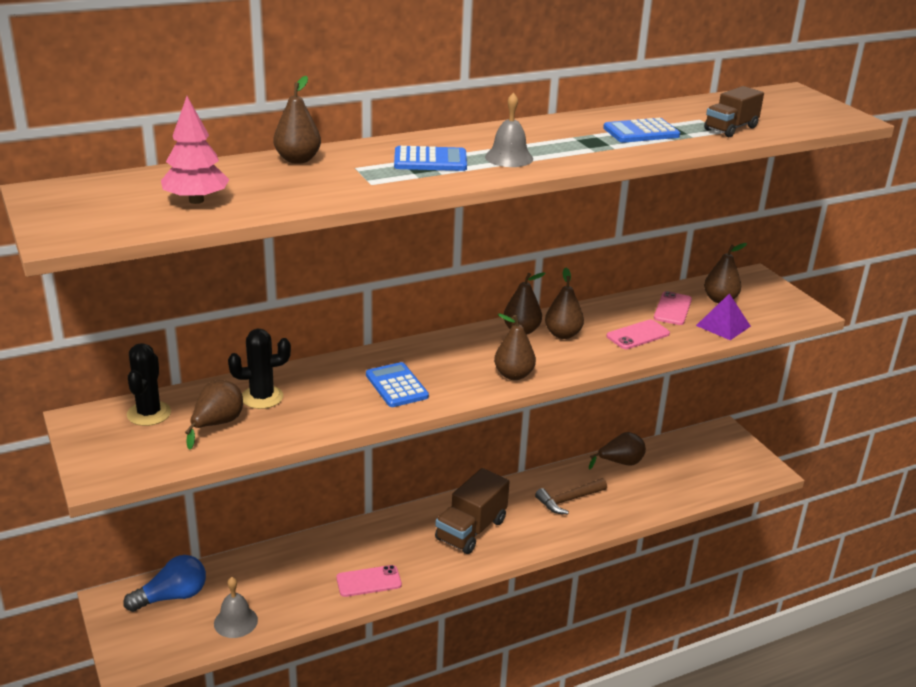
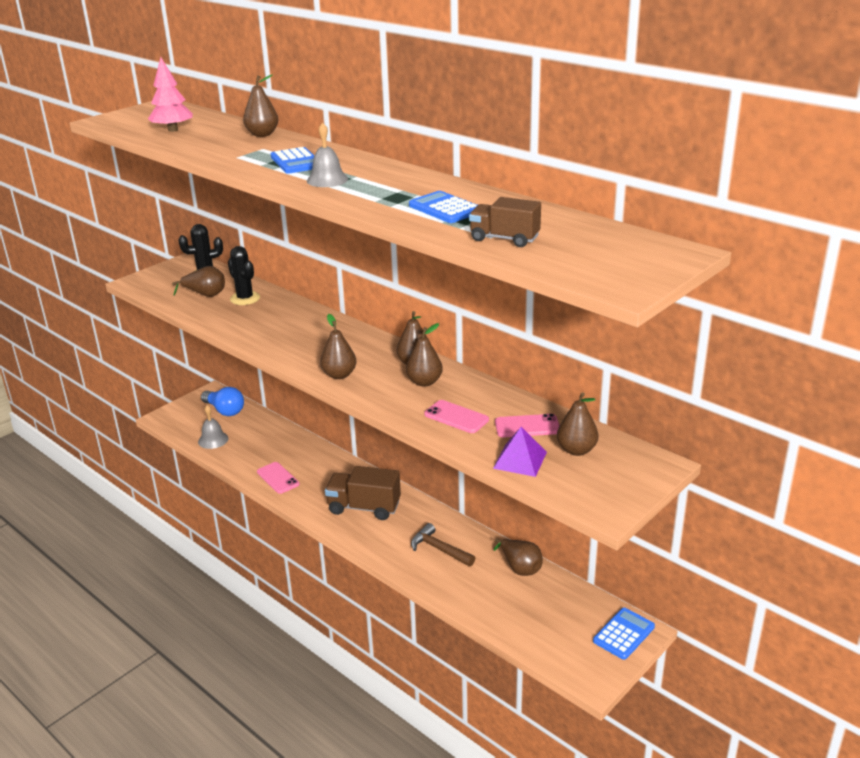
camera: 70 degrees right, 0 degrees up
(396, 386) = (290, 336): blue calculator -> blue calculator (623, 634)

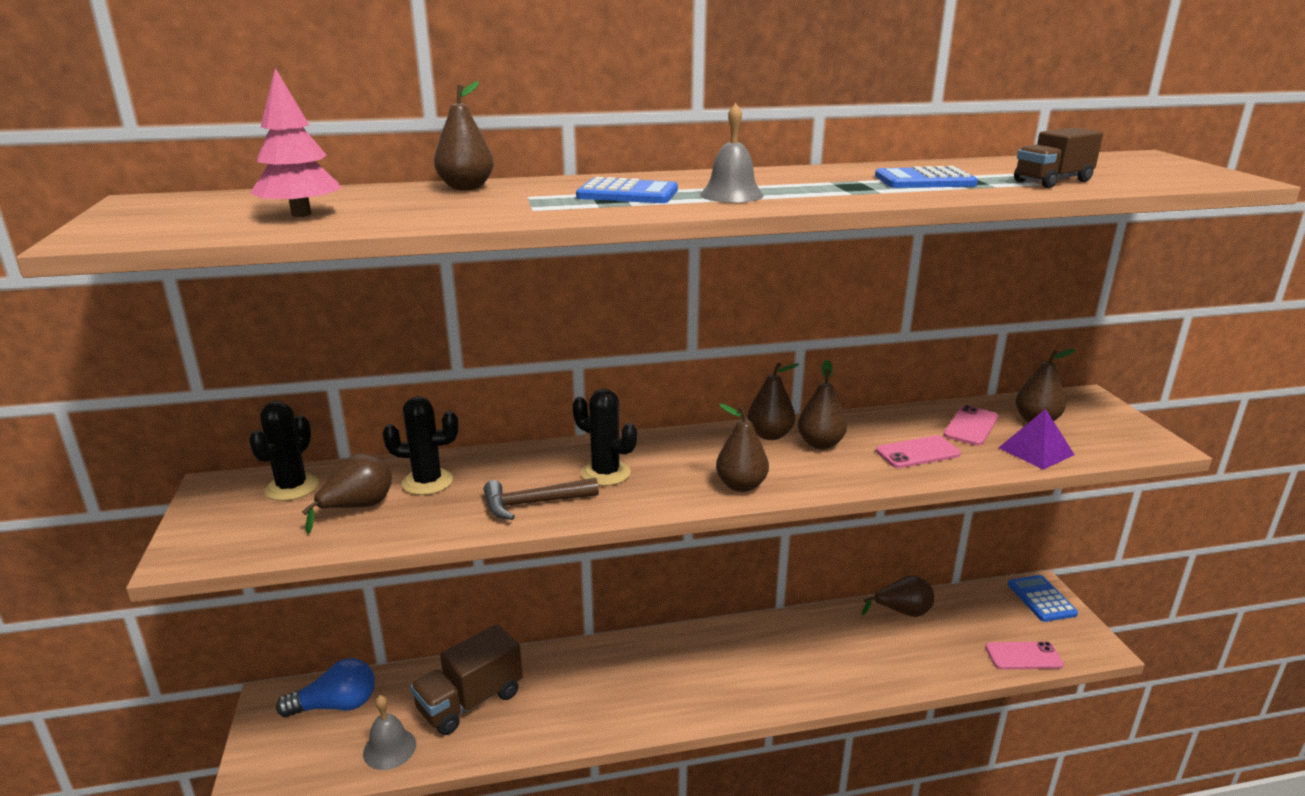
camera: 55 degrees left, 5 degrees down
(278, 478) = (559, 721): pink phone -> pink phone (1023, 656)
(306, 335) = (605, 473): none -> black cactus
(364, 507) = (700, 672): brown truck -> brown truck (470, 702)
(439, 549) = (828, 650): brown hammer -> brown hammer (533, 503)

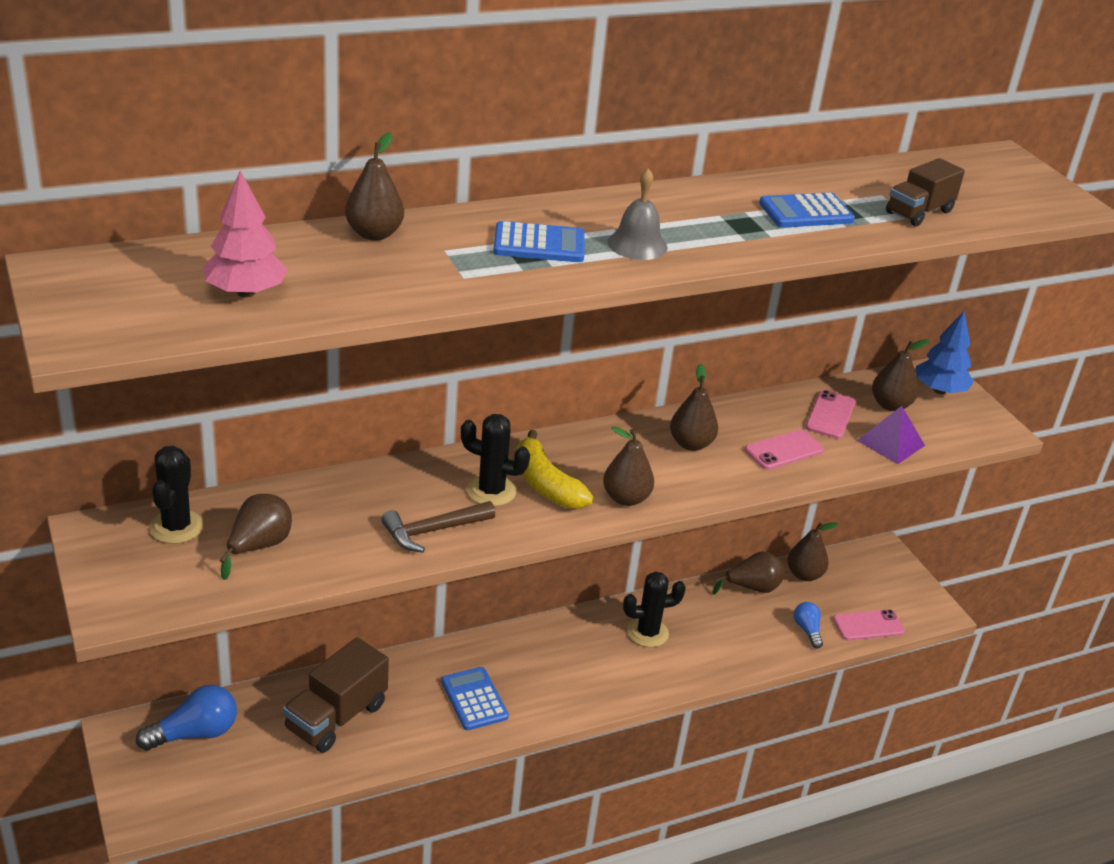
camera: 15 degrees left, 10 degrees up
(389, 748) = (270, 771): grey bell -> none
(427, 482) = (315, 512): black cactus -> black cactus (647, 633)
(662, 470) = (546, 484): none -> yellow banana
(770, 435) = (640, 435): brown pear -> brown pear (804, 574)
(957, 656) = (807, 630): none -> blue light bulb
(1041, 599) = (884, 564): blue calculator -> blue calculator (474, 699)
(1090, 411) = (939, 390): none -> blue tree

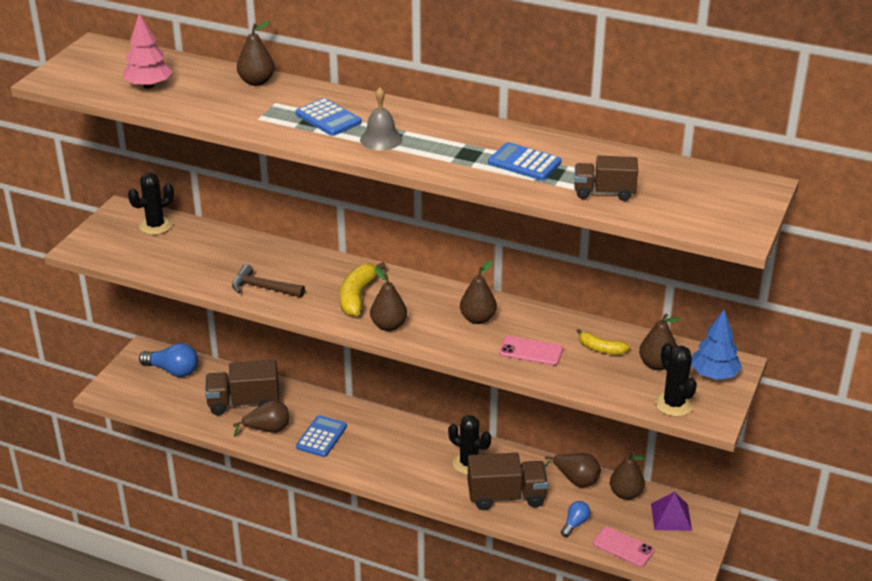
camera: 50 degrees right, 0 degrees up
(258, 546) = (175, 253): brown pear -> brown pear (267, 430)
(491, 491) = (323, 285): black cactus -> black cactus (674, 404)
(722, 643) = (506, 496): none -> brown truck
(830, 415) = (601, 349): pink phone -> yellow banana
(891, 443) = (613, 384): purple pyramid -> purple pyramid (671, 517)

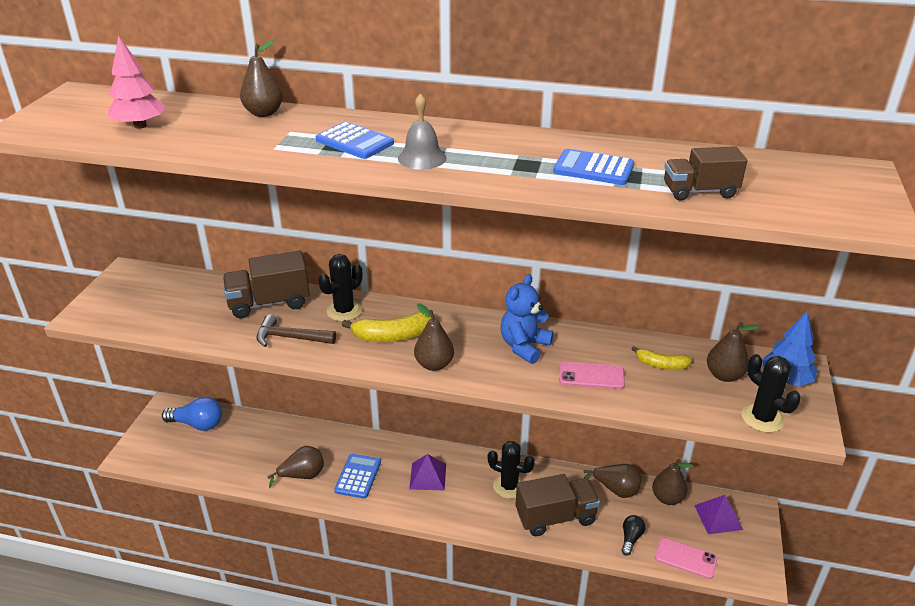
camera: 10 degrees left, 0 degrees up
(155, 226) = (165, 284): black cactus -> black cactus (344, 311)
(243, 403) = (273, 449): brown truck -> brown truck (269, 303)
(357, 296) = (392, 336): yellow banana -> yellow banana turned 105 degrees counterclockwise
(390, 445) = (428, 476): none -> purple pyramid
(478, 319) = (524, 346): brown pear -> blue teddy bear
(575, 524) = (630, 538): blue light bulb -> black light bulb

